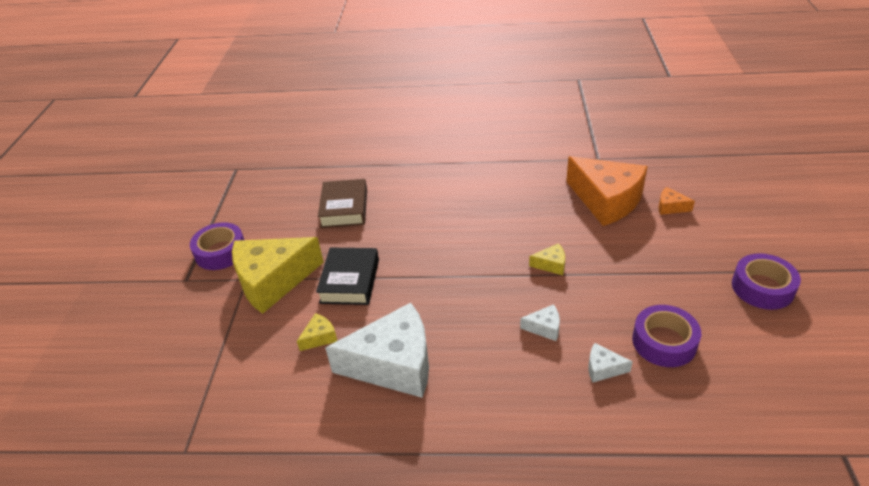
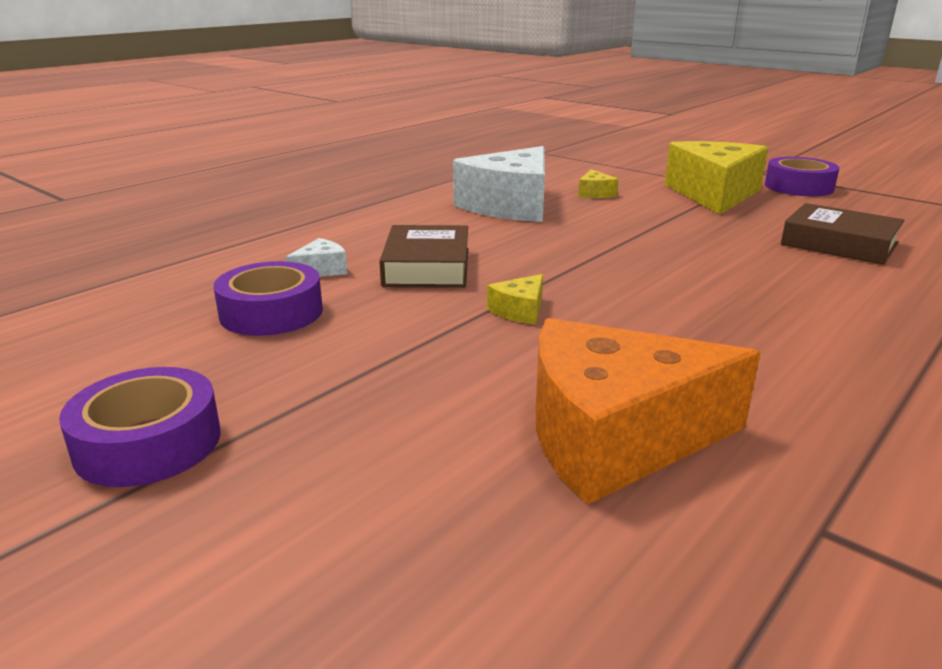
camera: 125 degrees right, 15 degrees down
(350, 281) = (665, 216): black book -> none
(544, 327) = (427, 267): white cheese -> brown book
(670, 207) = (480, 504): orange cheese -> none

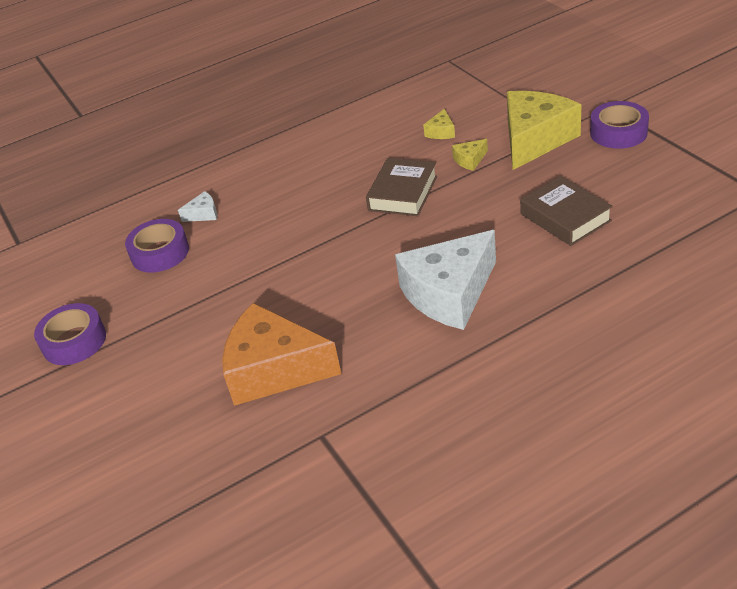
camera: 25 degrees right, 15 degrees up
(427, 267) = (266, 217): brown book -> brown book (403, 193)
(510, 206) = (366, 146): white cheese -> white cheese (449, 294)
(520, 311) = (293, 267): yellow cheese -> yellow cheese (470, 160)

